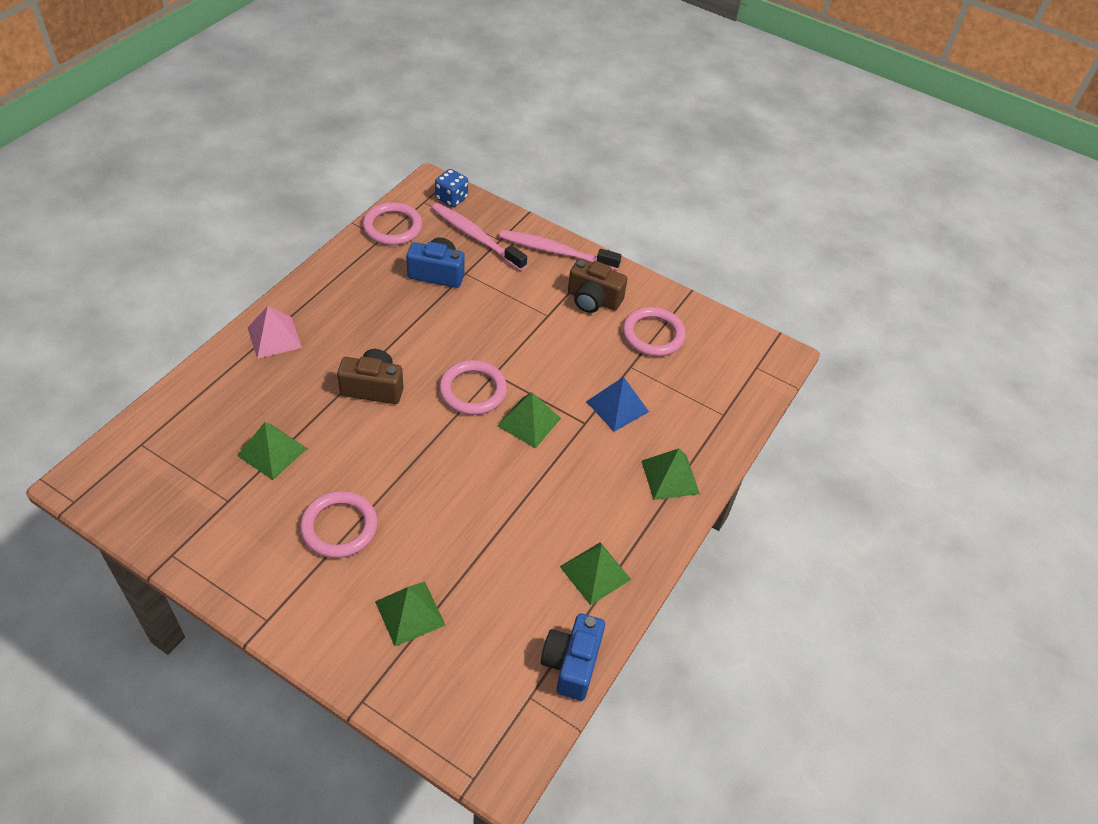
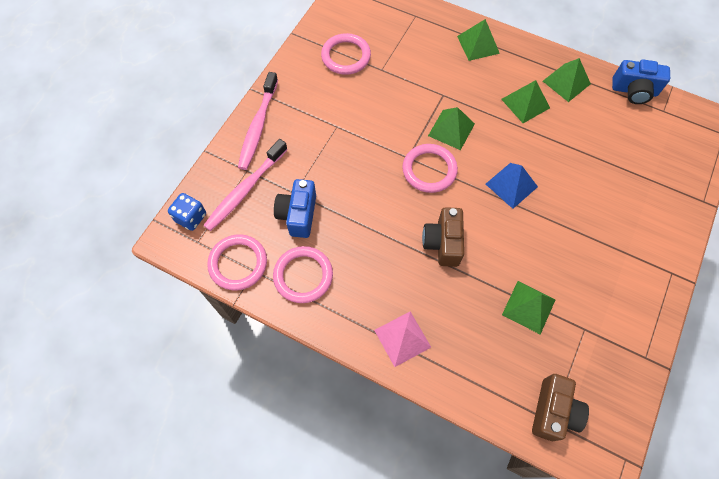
camera: 90 degrees left, 15 degrees up
(339, 527) = (582, 241): pink ring -> pink ring (303, 276)
(410, 613) = (633, 183): green pyramid -> green pyramid (525, 103)
(593, 300) = (313, 96): brown camera -> brown camera (553, 411)
(617, 406) = (423, 76): blue pyramid -> blue pyramid (511, 185)

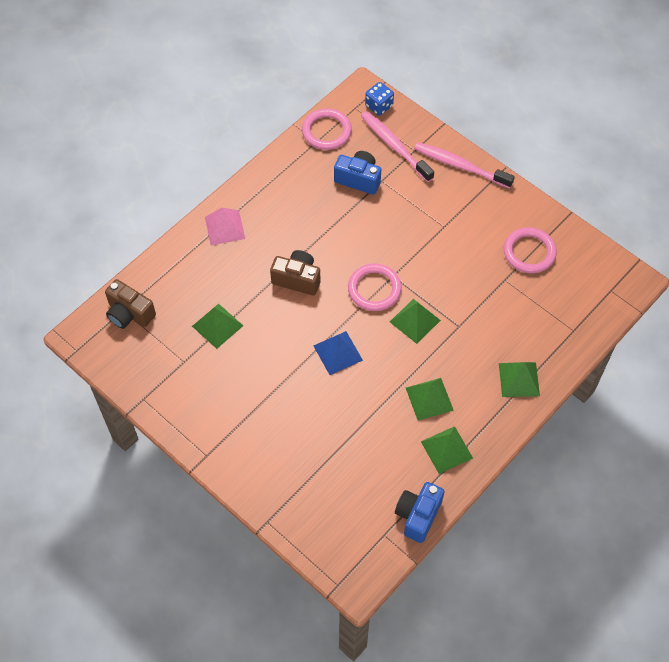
camera: 105 degrees right, 5 degrees down
(303, 276) = (301, 172): pink ring -> none

